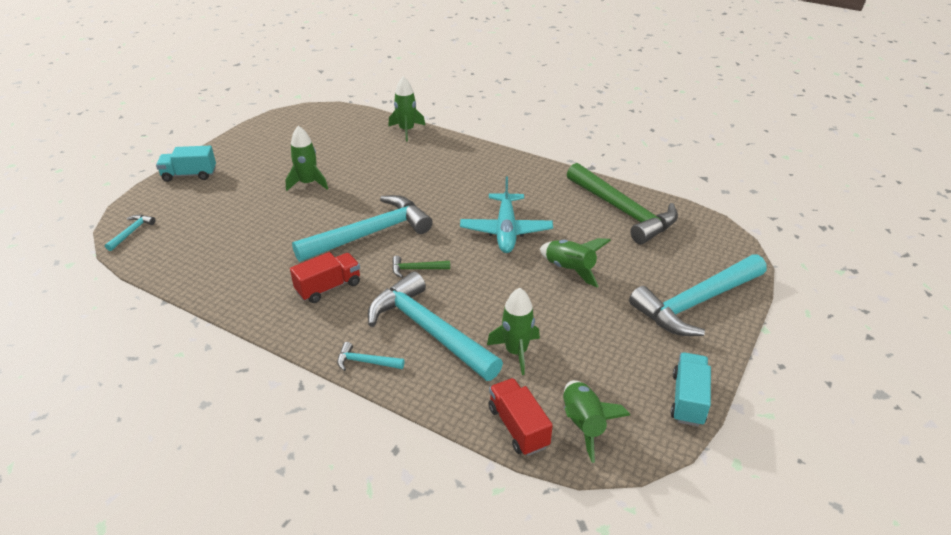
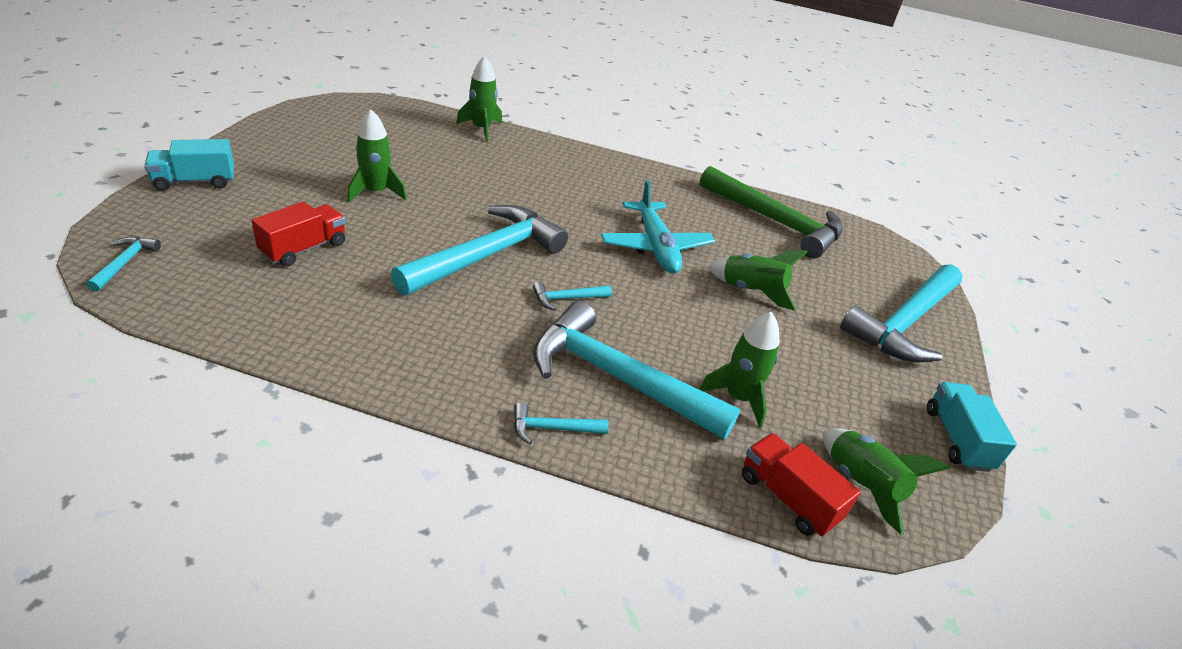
camera: 20 degrees left, 0 degrees up
(328, 287) = (458, 328): red truck -> red truck (304, 248)
(416, 269) = (567, 299): green hammer -> turquoise hammer

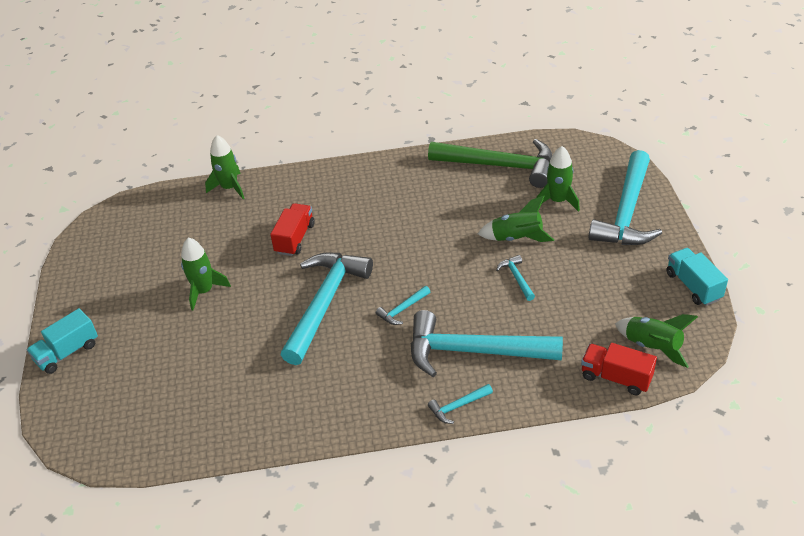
camera: 15 degrees left, 5 degrees up
(125, 263) = (91, 441): turquoise hammer -> turquoise hammer (516, 278)
(304, 248) = (198, 365): red truck -> red truck (295, 238)
(656, 247) = (432, 234): turquoise plane -> none
(738, 397) = (553, 326): green rocket -> green rocket (558, 200)

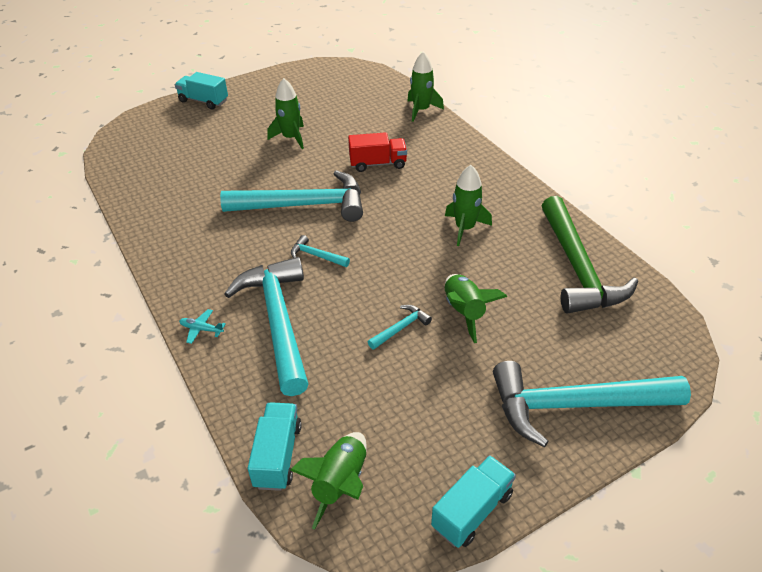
camera: 65 degrees right, 0 degrees up
(458, 406) = (201, 329): turquoise hammer -> turquoise plane
(558, 200) = (551, 332): green rocket -> green rocket (465, 228)
(616, 377) = (278, 455): red truck -> turquoise truck

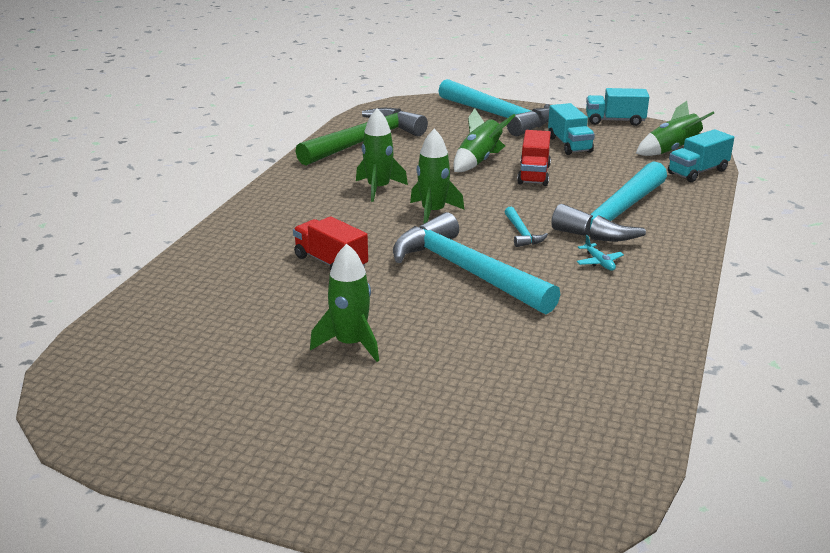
camera: 130 degrees left, 15 degrees down
(201, 329) = (685, 241): turquoise plane -> turquoise plane (599, 262)
(203, 101) = (348, 496): turquoise truck -> turquoise truck (569, 145)
(400, 328) = (534, 174): turquoise hammer -> red truck
(421, 110) = (168, 282): green rocket -> green rocket (433, 212)

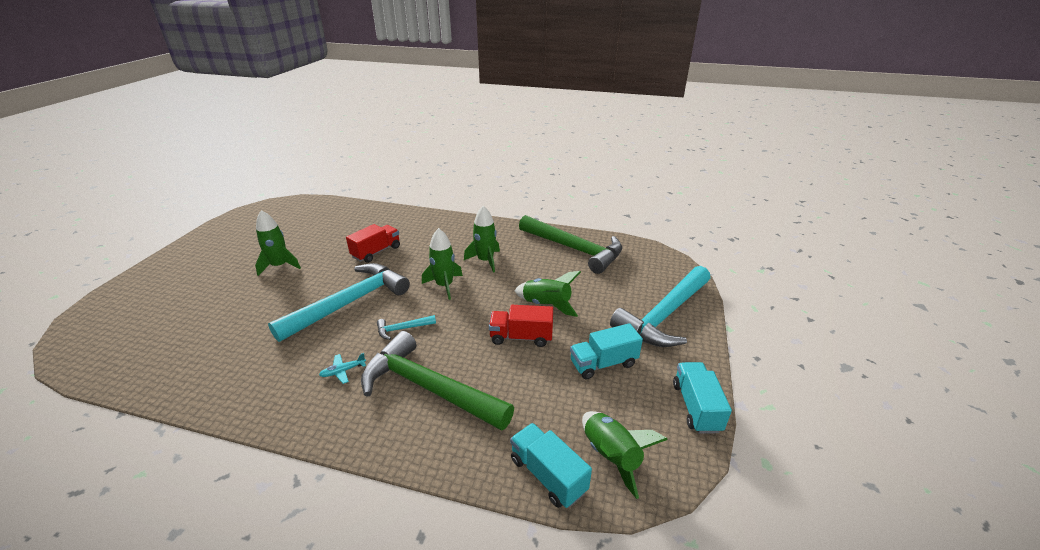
camera: 85 degrees right, 5 degrees up
(615, 216) = (429, 388): turquoise hammer -> green hammer

